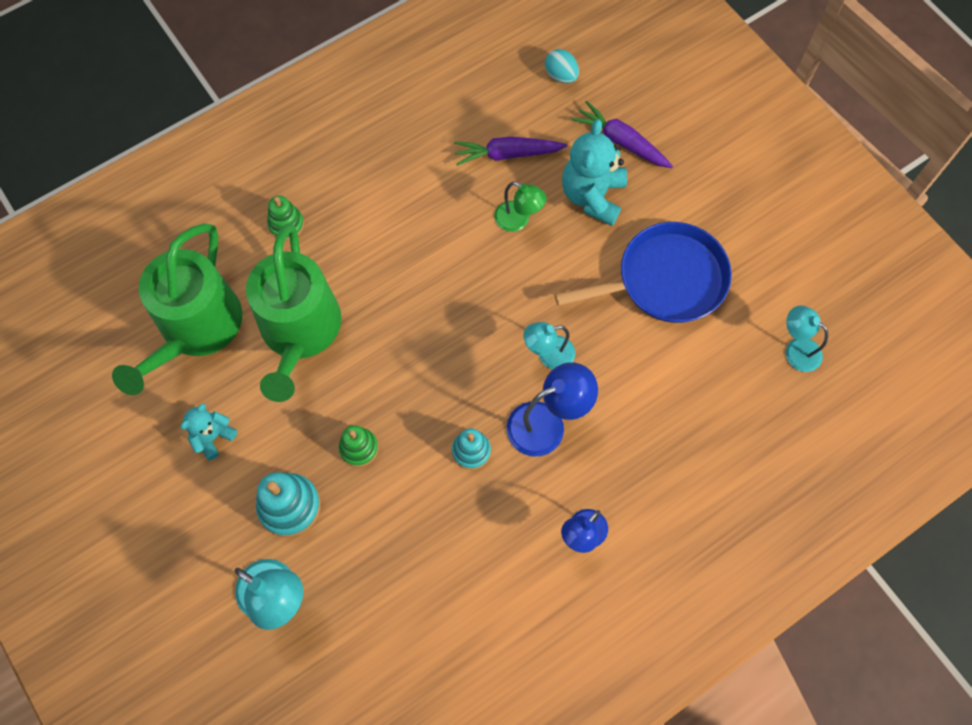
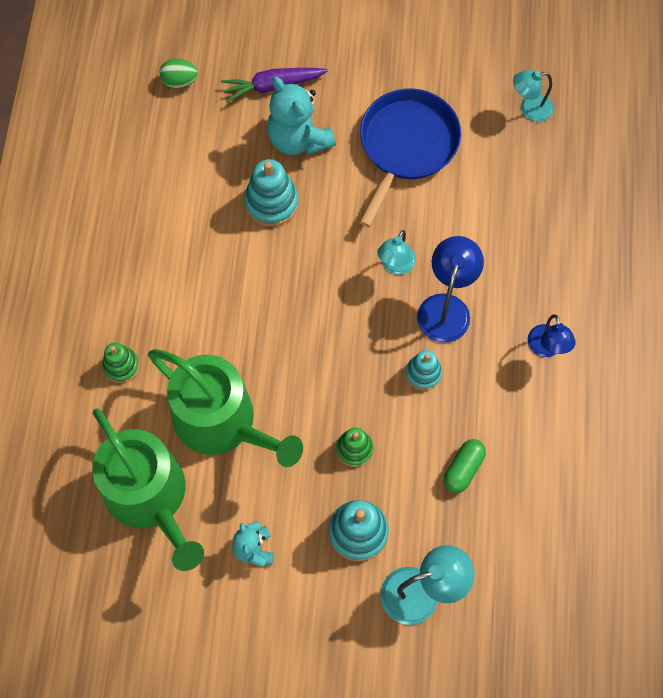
camera: 50 degrees left, 0 degrees up
(413, 549) = (463, 469): none -> green capsule
(507, 154) = (210, 167): purple carrot -> none
(518, 220) = (271, 202): green lamp -> turquoise stacking toy
(561, 76) = (180, 81): turquoise egg -> green egg

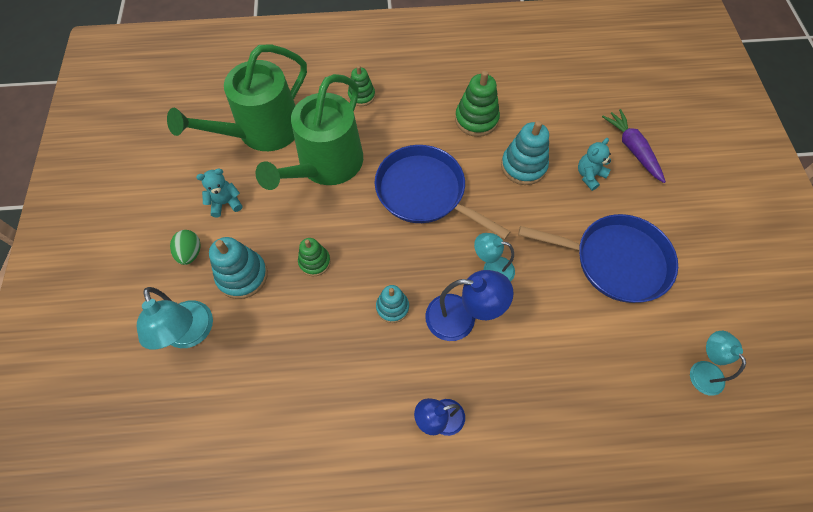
camera: 80 degrees right, 5 degrees down
(180, 81) = (610, 87): green egg -> green egg (190, 253)
(192, 237) = (476, 119): none -> green stacking toy
(285, 316) = (424, 192): none -> blue pan
(298, 139) = (589, 175): turquoise teddy bear -> turquoise teddy bear, size x0.57
(463, 469) = (306, 355): green capsule -> none

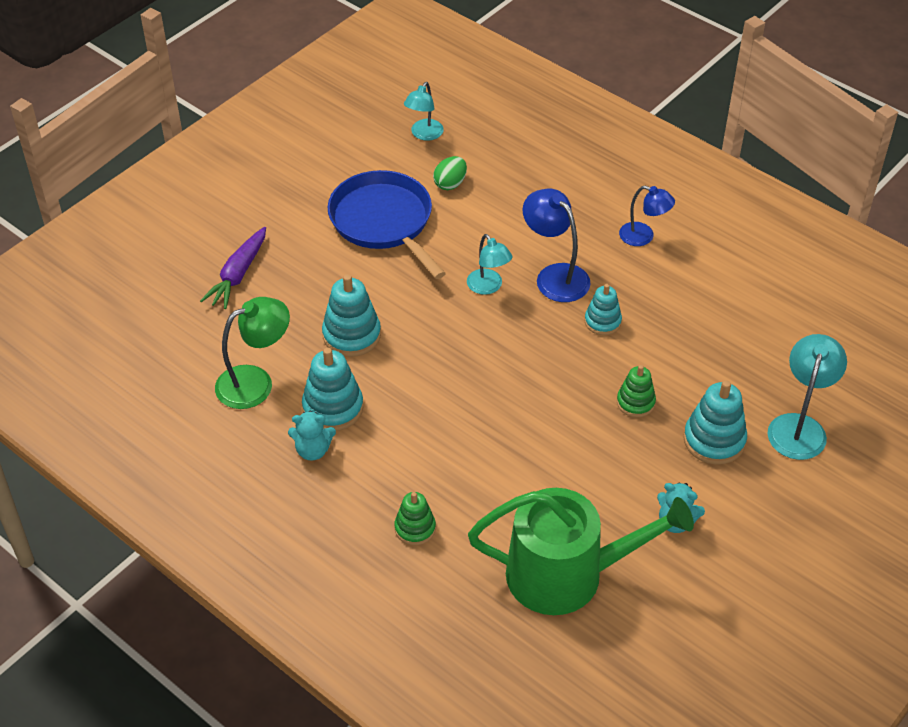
camera: 135 degrees left, 15 degrees down
(190, 253) = (750, 498): green egg -> green egg (450, 184)
(326, 165) = (535, 481): green watering can -> none
(424, 192) = (470, 383): blue pan -> none
(476, 119) = (333, 408): green stacking toy -> turquoise stacking toy
(531, 101) = (255, 382): none -> green lamp
(589, 175) = (308, 285): turquoise teddy bear -> turquoise teddy bear (313, 450)

